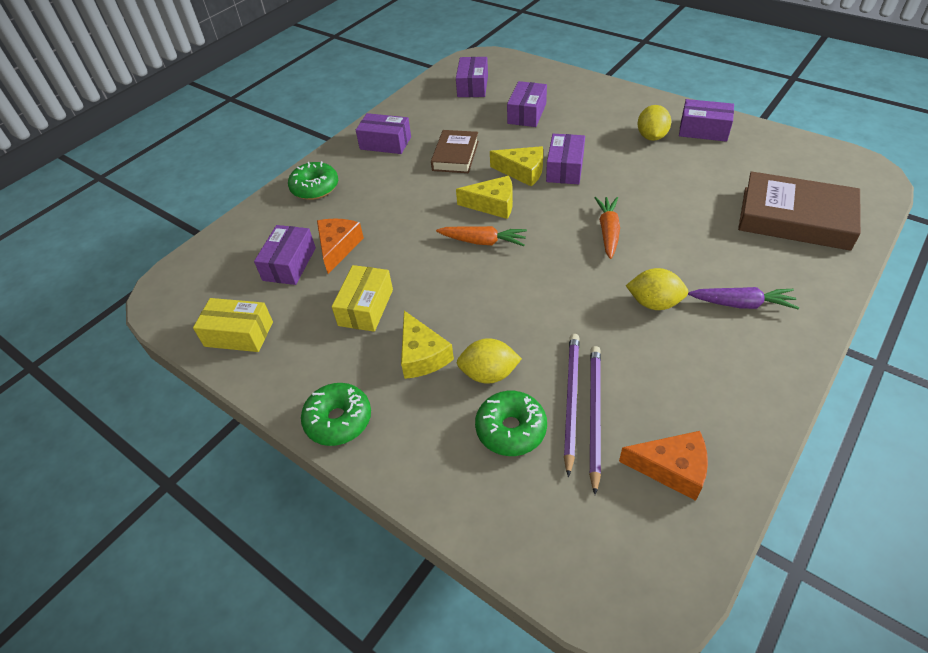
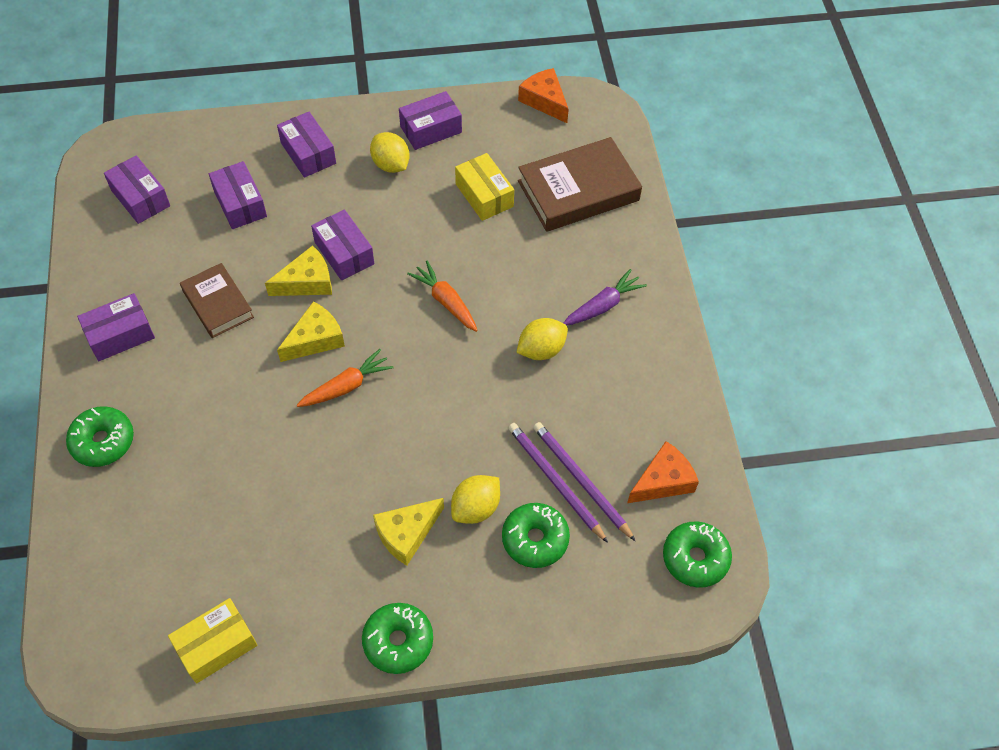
camera: 50 degrees left, 10 degrees up
(289, 264) = (180, 543): purple box -> purple box (308, 153)
(338, 247) = (211, 490): orange cheese -> orange cheese (544, 101)
(366, 307) = (309, 529): yellow box -> yellow box (484, 195)
(422, 355) = (406, 534): yellow cheese -> yellow cheese turned 120 degrees clockwise
(641, 557) = (695, 558): none -> green donut

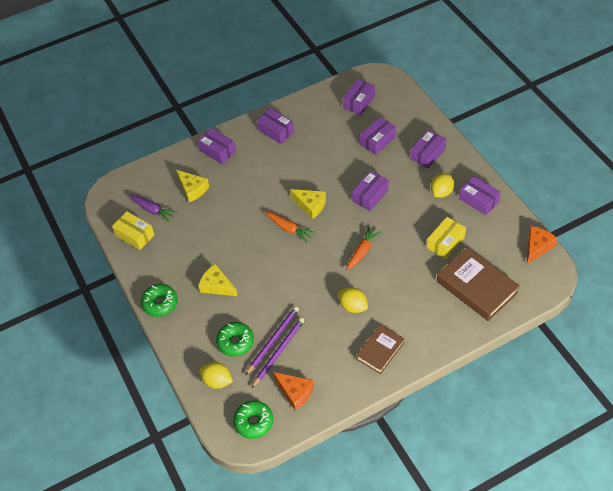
camera: 75 degrees right, 5 degrees down
(103, 441) = (217, 151): green donut -> purple box
(218, 304) = (312, 158): brown book -> brown book (380, 351)
(307, 282) = (343, 188): yellow cheese -> yellow cheese (192, 189)
(476, 508) = (243, 310): yellow lemon -> yellow lemon (217, 381)
(603, 305) = (398, 326): purple carrot -> purple carrot (153, 210)

